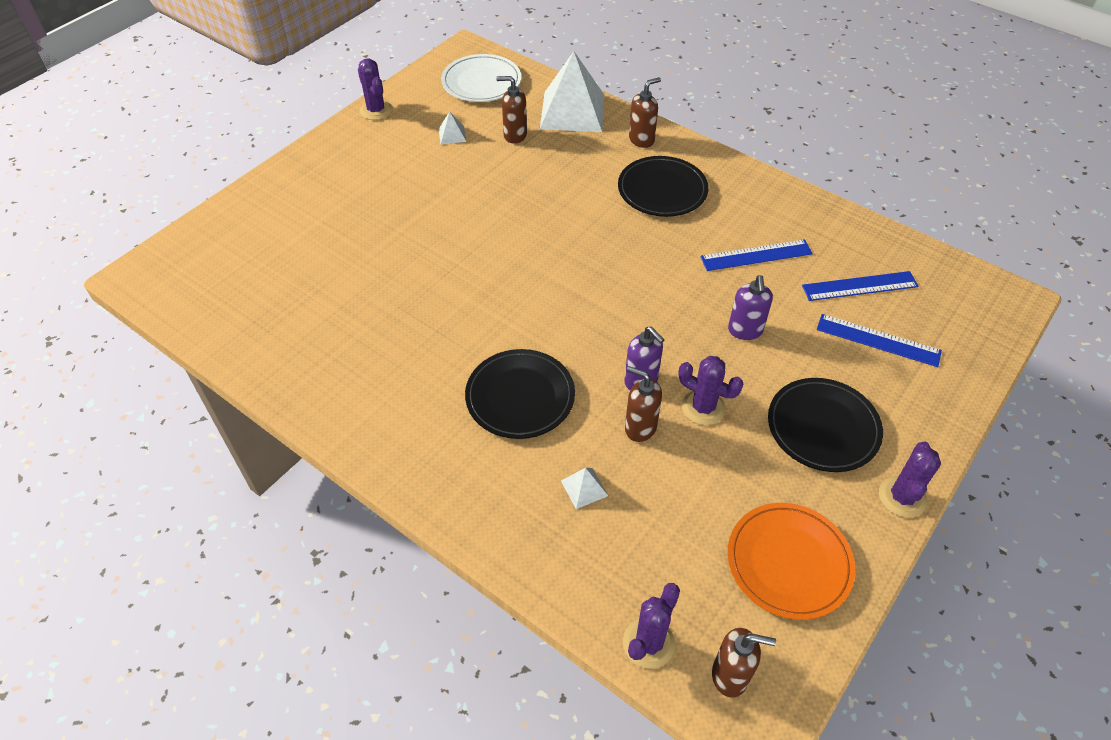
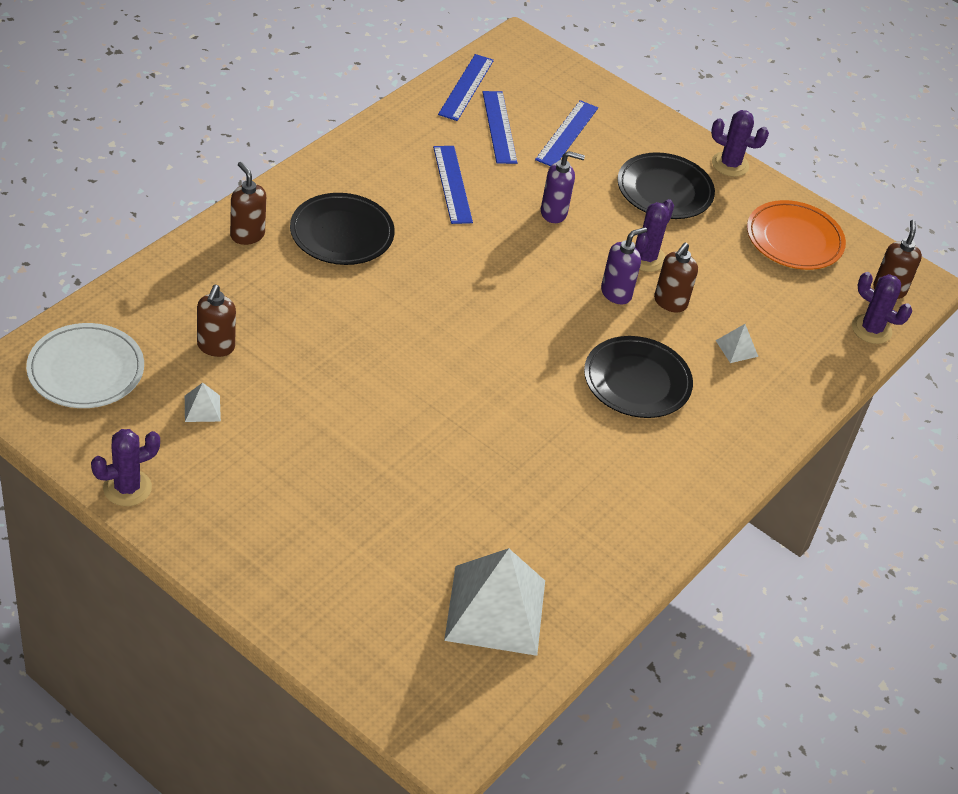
camera: 95 degrees left, 5 degrees down
(572, 111) = (175, 287): white pyramid -> white pyramid (495, 609)
(909, 260) = (466, 87): none -> blue ruler

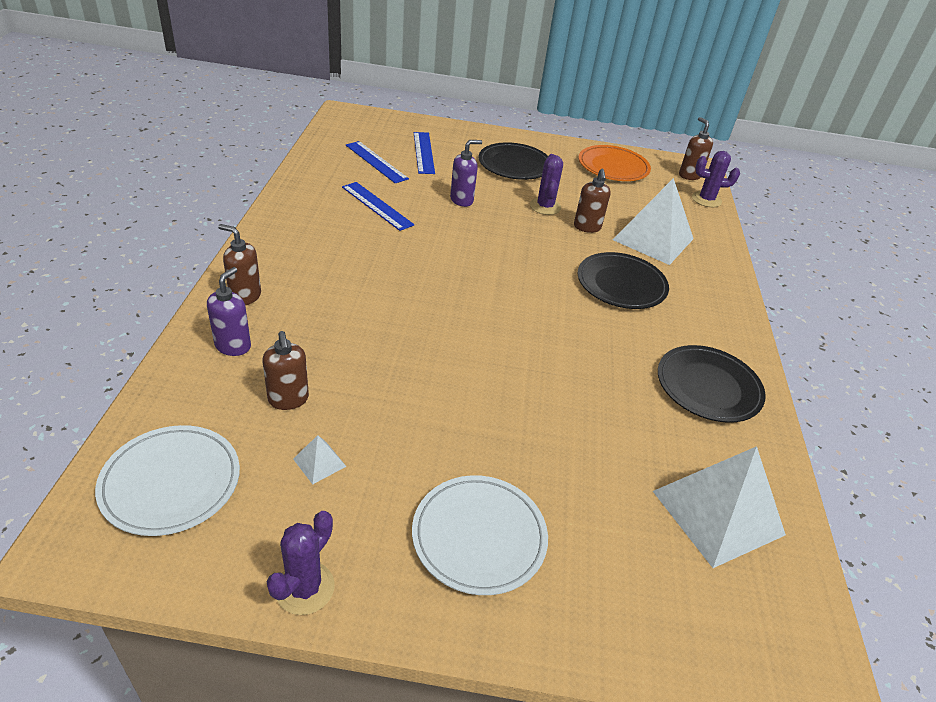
camera: 30 degrees left, 5 degrees down
(279, 521) = (479, 536): none -> white plate
(342, 233) = (324, 266): black plate -> black plate (708, 387)
(466, 87) = (332, 146): blue ruler -> none
(616, 293) = (550, 234): purple soap dispenser -> purple soap dispenser (233, 346)
(730, 164) = (535, 140): purple cactus -> none
(736, 348) = (653, 239): white pyramid -> white pyramid, size x2.46

